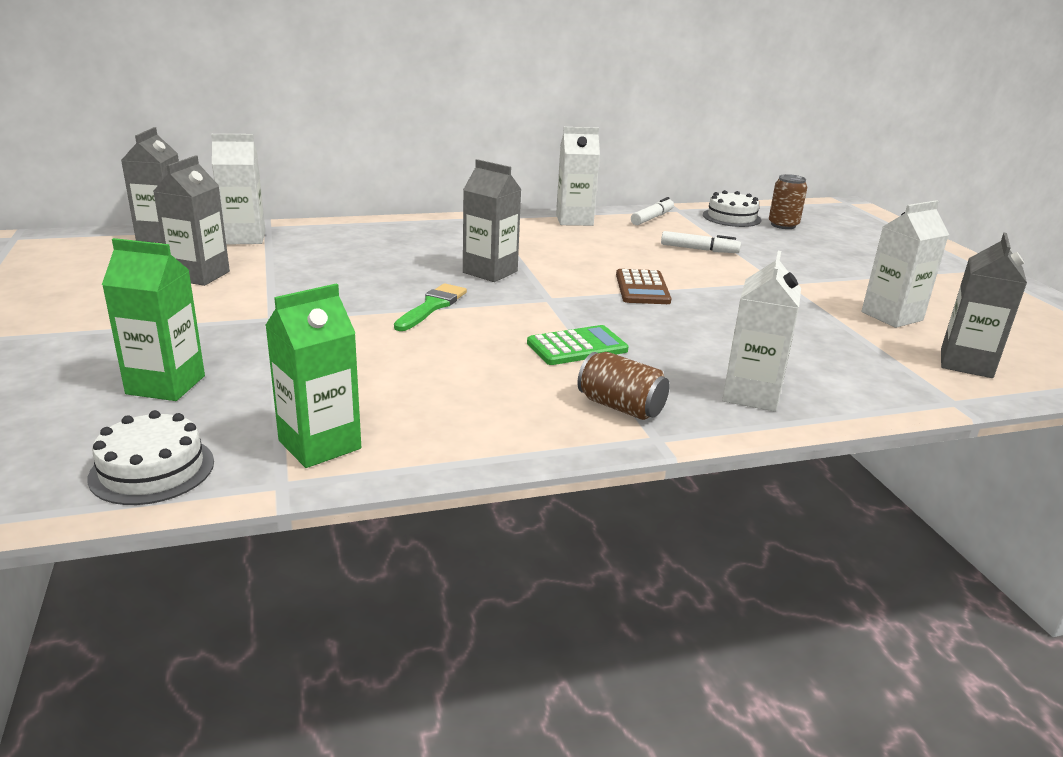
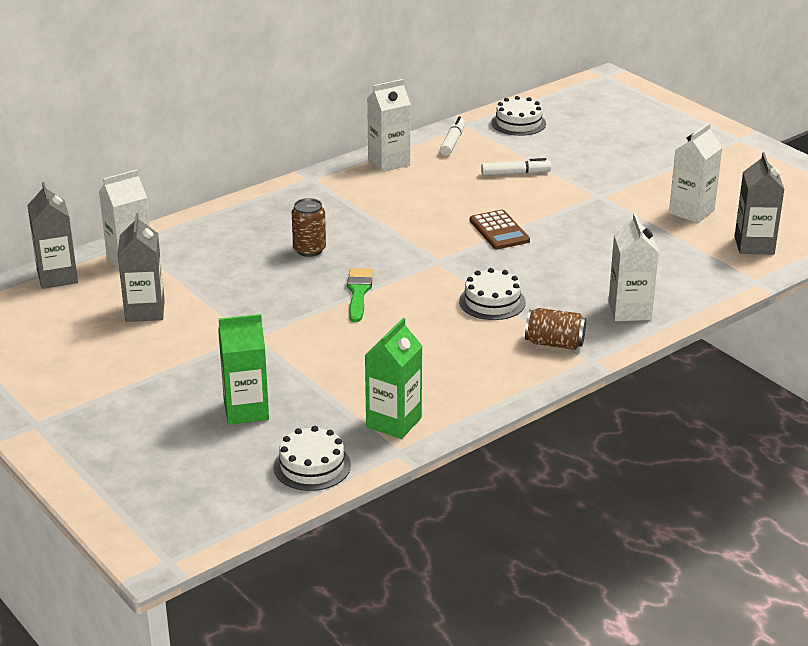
camera: 20 degrees left, 5 degrees up
(490, 272) = (370, 244): grey carton -> none
(577, 347) = (492, 302): green calculator -> white cake
(783, 225) = (566, 123): brown can -> brown can (309, 250)

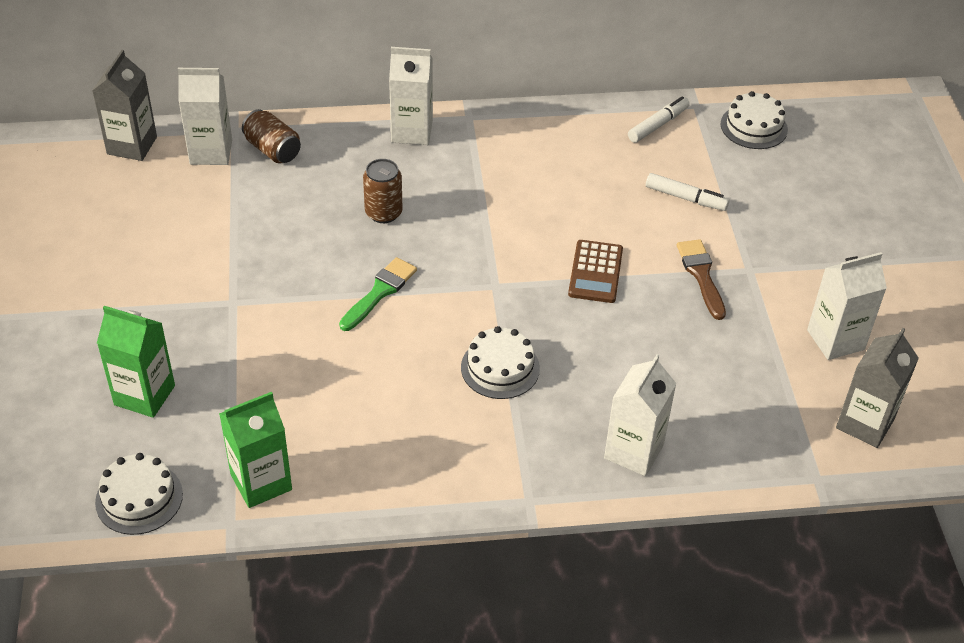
camera: 30 degrees right, 15 degrees up
(145, 311) = (168, 223): grey carton -> none
(389, 162) = (566, 127): white carton -> white carton (412, 131)
(554, 343) = (512, 457): brown can -> brown can (272, 150)
(571, 209) = (701, 275): none -> brown brush

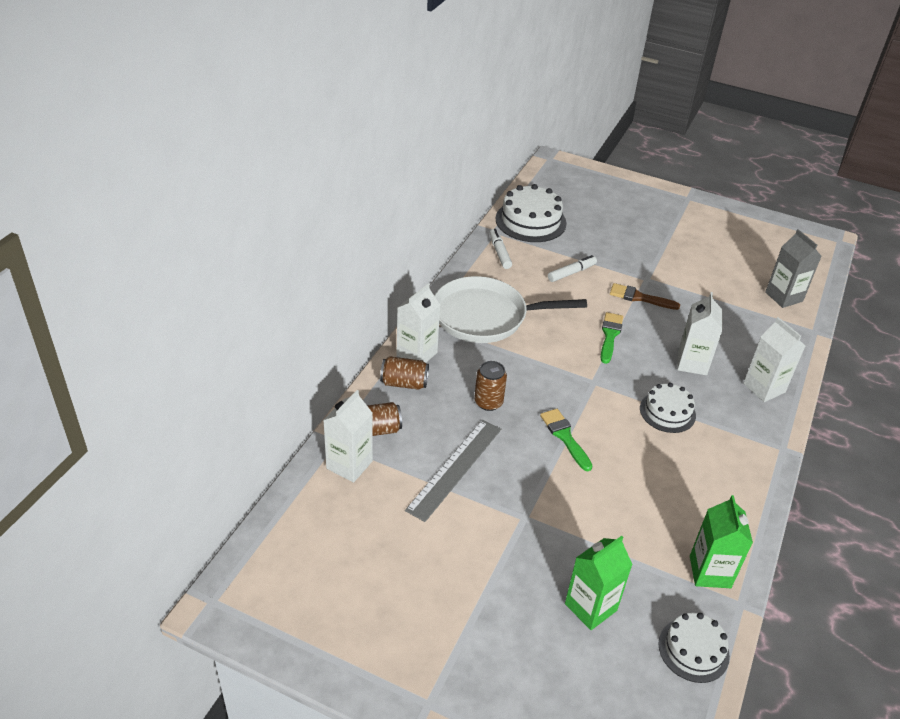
camera: 60 degrees left, 5 degrees down
(132, 145) = (300, 508): grey carton -> none
(263, 226) = (455, 468): none -> grey ruler
(358, 141) = (404, 383): none -> brown can
(525, 157) = (485, 316): none -> white pan
(595, 272) = (610, 335): brown calculator -> green brush
(754, 126) = (530, 221): white cake -> white cake, size x1.59
(835, 340) = (718, 276): white carton -> white carton (692, 363)

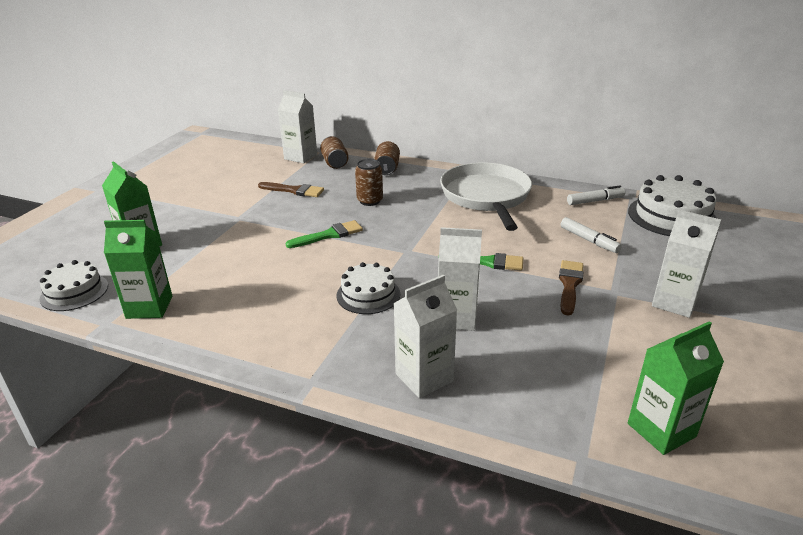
camera: 90 degrees right, 10 degrees down
(417, 354) = (423, 171): white carton -> white carton (674, 303)
(455, 468) = (294, 190): grey ruler -> brown brush
(784, 297) = (661, 430): grey carton -> green carton

